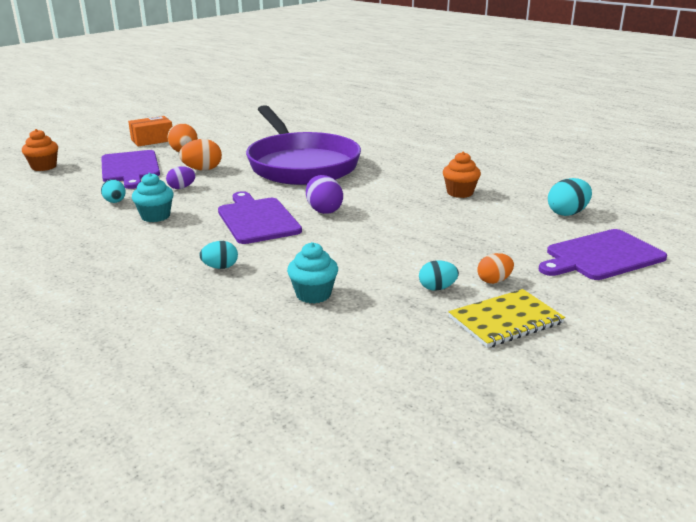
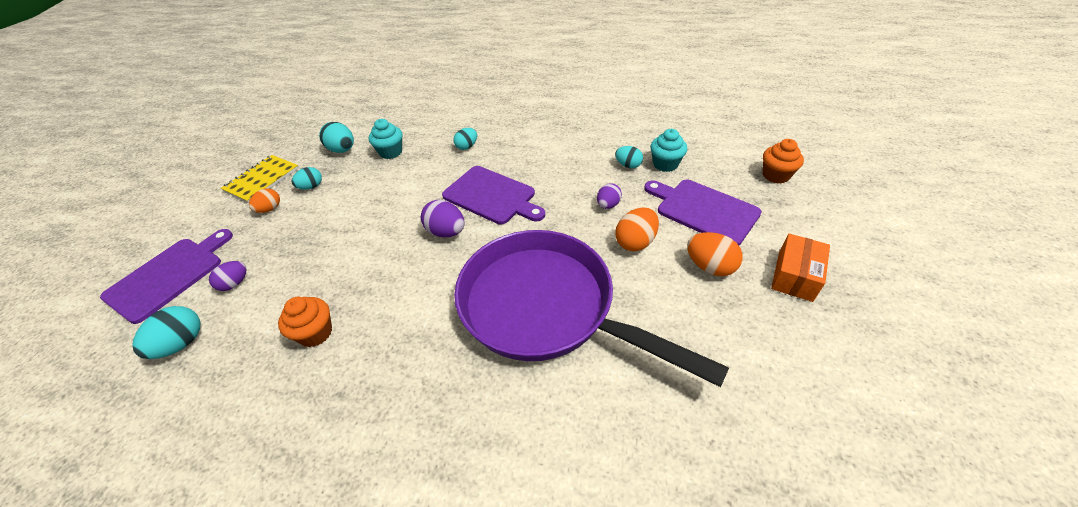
camera: 150 degrees right, 20 degrees up
(155, 216) = (572, 165): turquoise cupcake -> turquoise cupcake (665, 164)
(376, 322) = (342, 150): none -> turquoise egg
(528, 232) = (235, 283): none -> purple egg

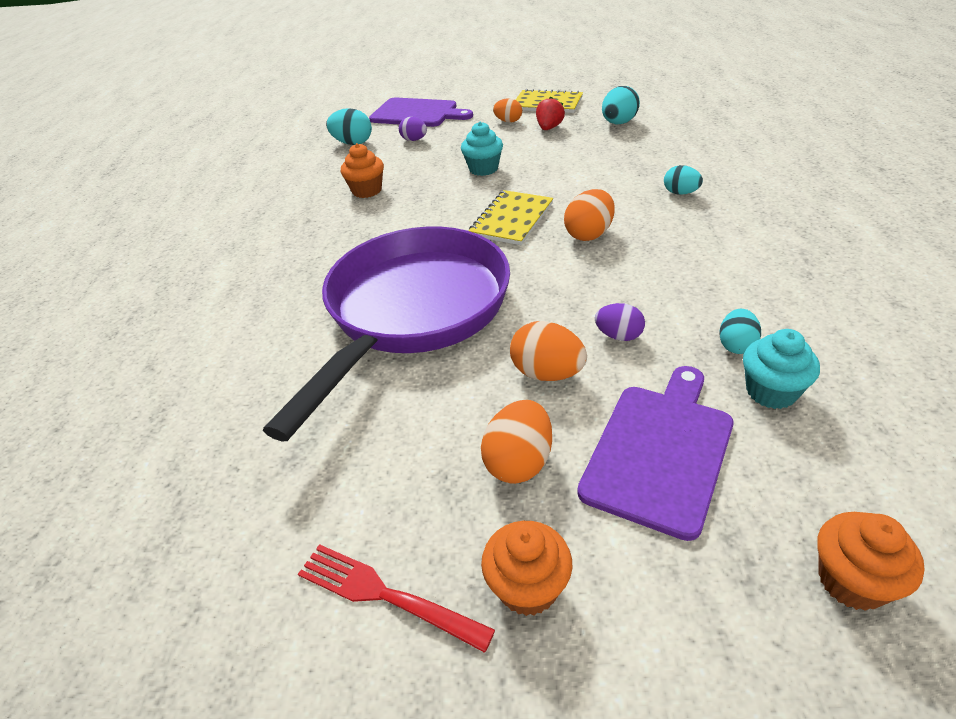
camera: 80 degrees right, 5 degrees down
(311, 187) = (549, 128): turquoise egg -> red strawberry
(391, 152) = (633, 149): turquoise cupcake -> turquoise cupcake (483, 169)
(446, 232) = (511, 219): purple egg -> yellow notebook
(492, 196) = (589, 234): purple cutting board -> orange egg
(795, 276) = (528, 587): orange box -> orange cupcake
(810, 340) = (386, 595): none -> red fork

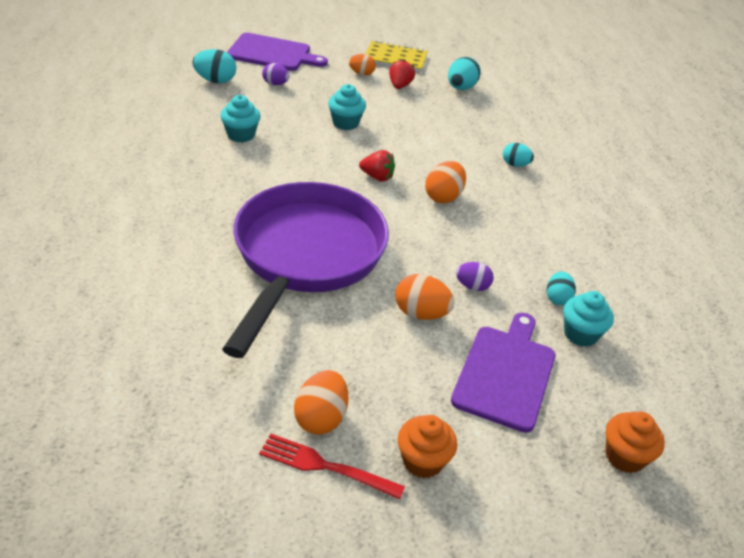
camera: 15 degrees left, 0 degrees up
(367, 190) = (241, 135): orange cupcake -> turquoise cupcake
(511, 219) = (377, 177): yellow notebook -> red strawberry
(519, 462) = (407, 378): orange egg -> orange egg (321, 418)

